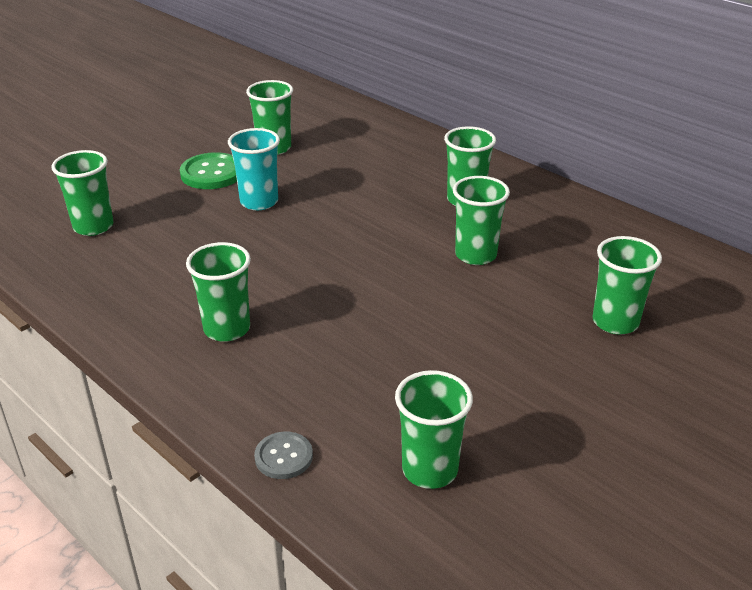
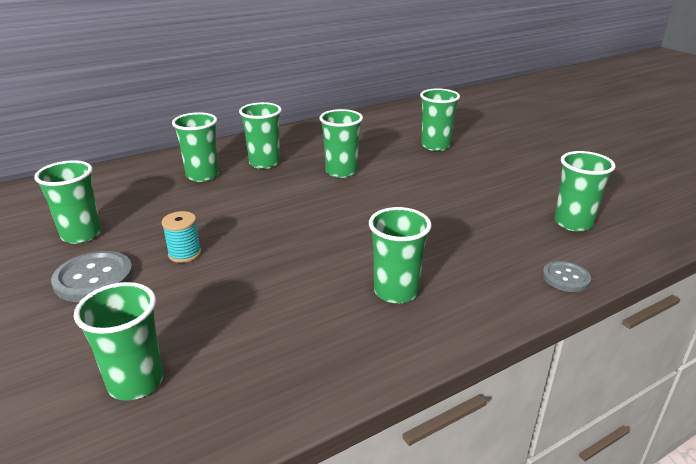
camera: 75 degrees left, 5 degrees down
(212, 173) = (94, 278): green button -> grey button
(259, 202) = (185, 254): turquoise cup -> turquoise spool
(412, 172) = (202, 175): none -> green cup

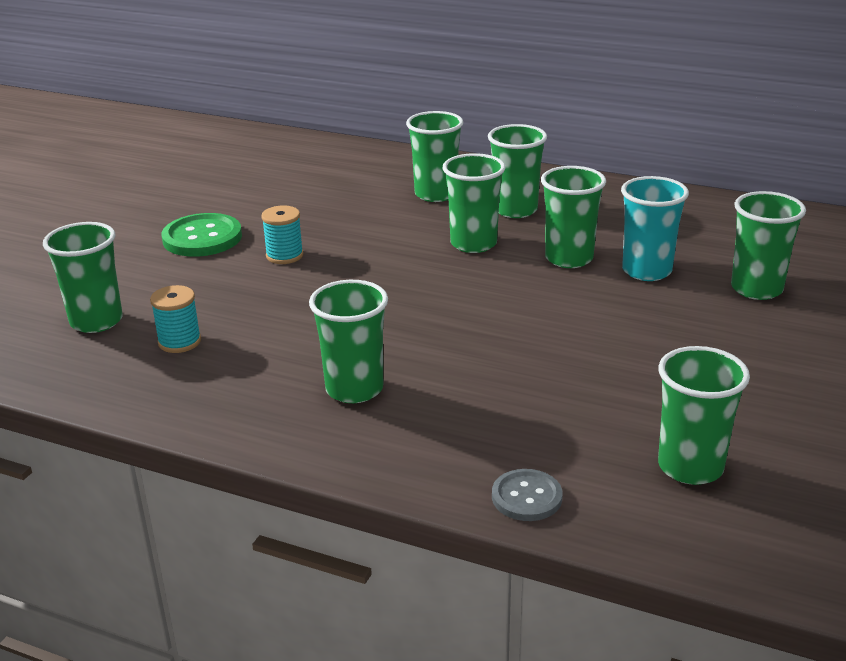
camera: 55 degrees right, 0 degrees up
(81, 234) = (257, 199): green cup -> green cup (473, 244)
(94, 278) = (202, 238): grey button -> green button
(236, 346) = (179, 342): none -> turquoise spool
(383, 160) = (646, 271): none -> turquoise cup

